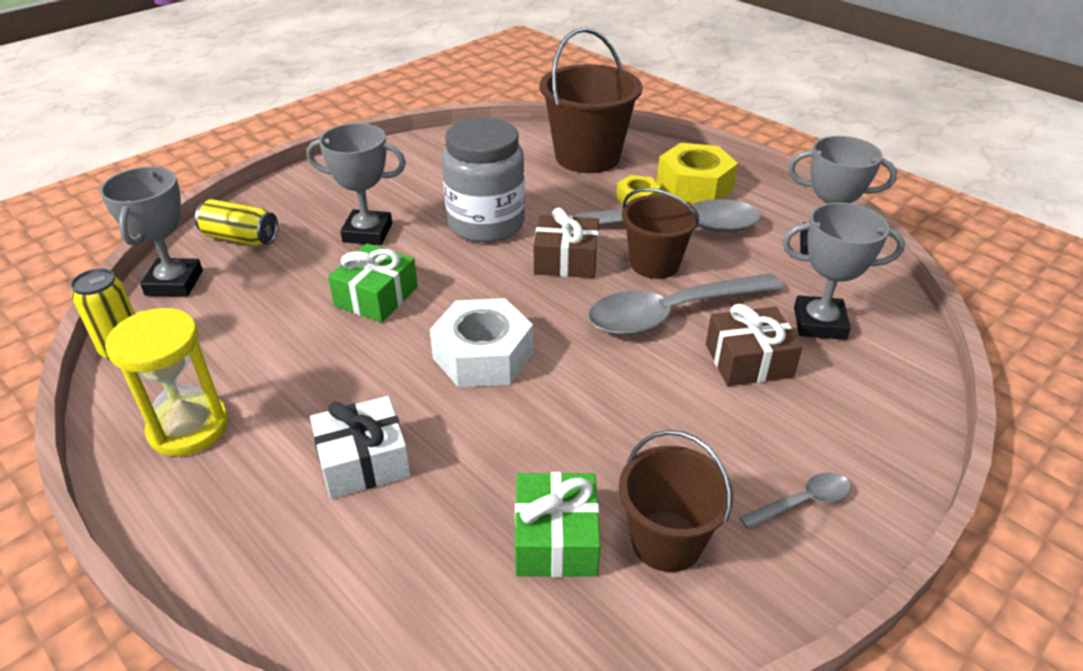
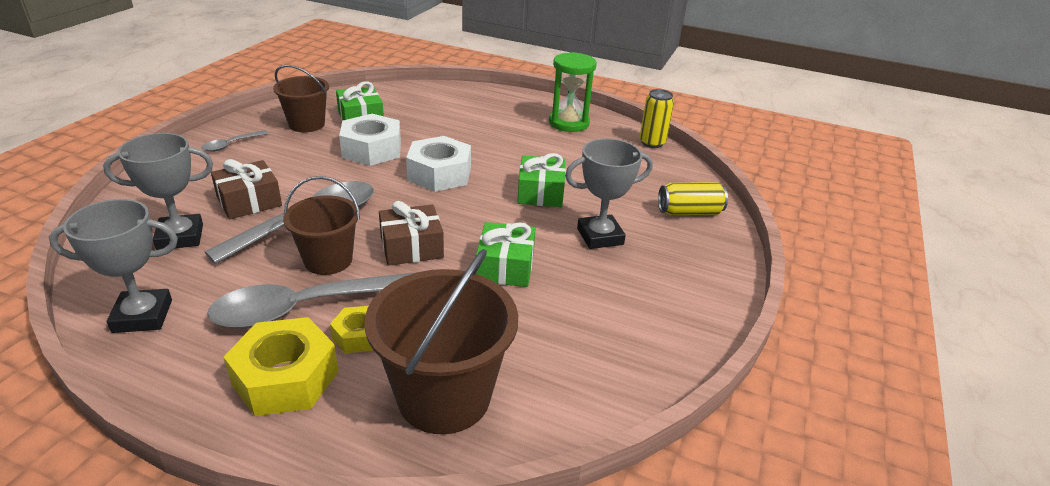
camera: 155 degrees right, 5 degrees down
(174, 283) = (683, 176): grey trophy -> none
(189, 428) = (568, 123): yellow hourglass -> green hourglass
(363, 461) = (470, 126): white gift -> none
(486, 224) = (505, 267): grey jar -> green gift
(562, 432) = (372, 149): none -> white nut

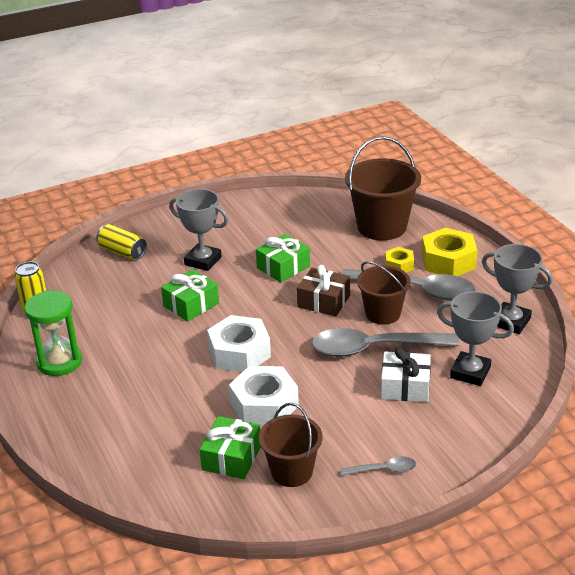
camera: 135 degrees left, 0 degrees up
(249, 201) = (405, 387): brown gift -> white gift

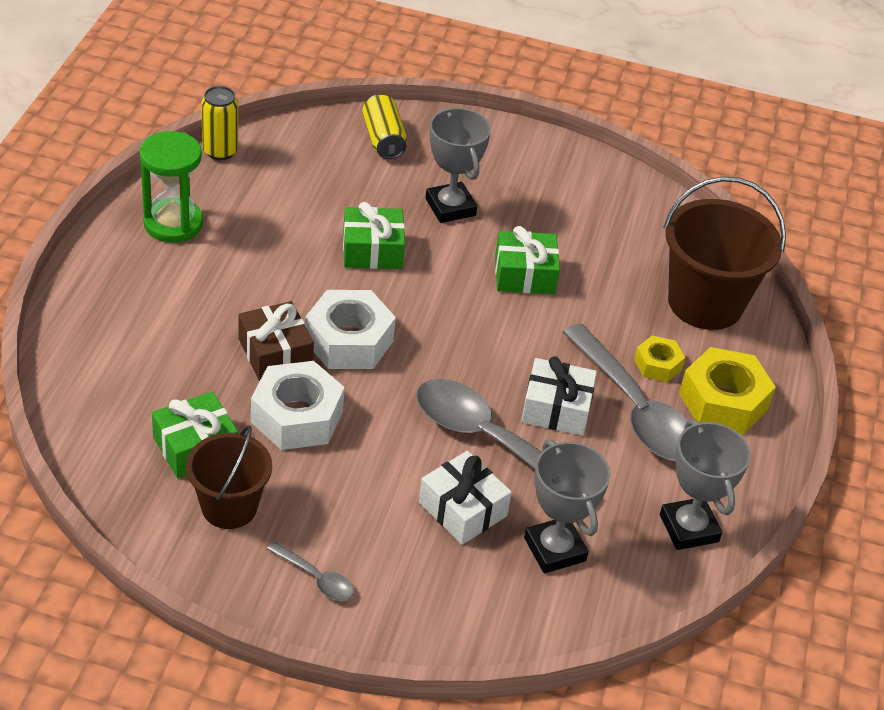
camera: 35 degrees right, 10 degrees up
(324, 301) = (513, 347): brown gift -> brown gift (275, 353)
(382, 314) = (556, 409): brown bucket -> white gift

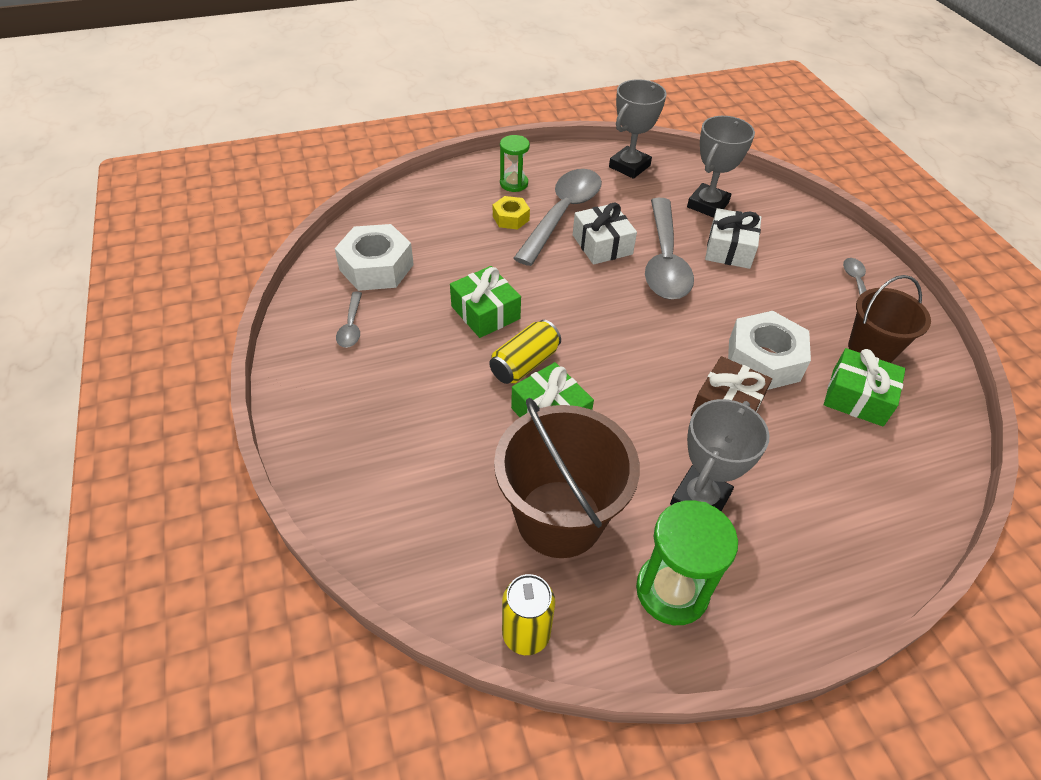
camera: 120 degrees left, 5 degrees up
(349, 340) = (663, 373): white nut -> white nut (376, 267)
(383, 139) = (381, 496): yellow can -> yellow can (524, 363)
(450, 207) = (443, 393): grey trophy -> grey trophy (700, 499)
(575, 193) = (351, 326): none -> grey spoon
(705, 303) = (424, 218): brown bucket -> brown bucket (559, 518)
(723, 401) = (514, 183): yellow nut -> green hourglass

